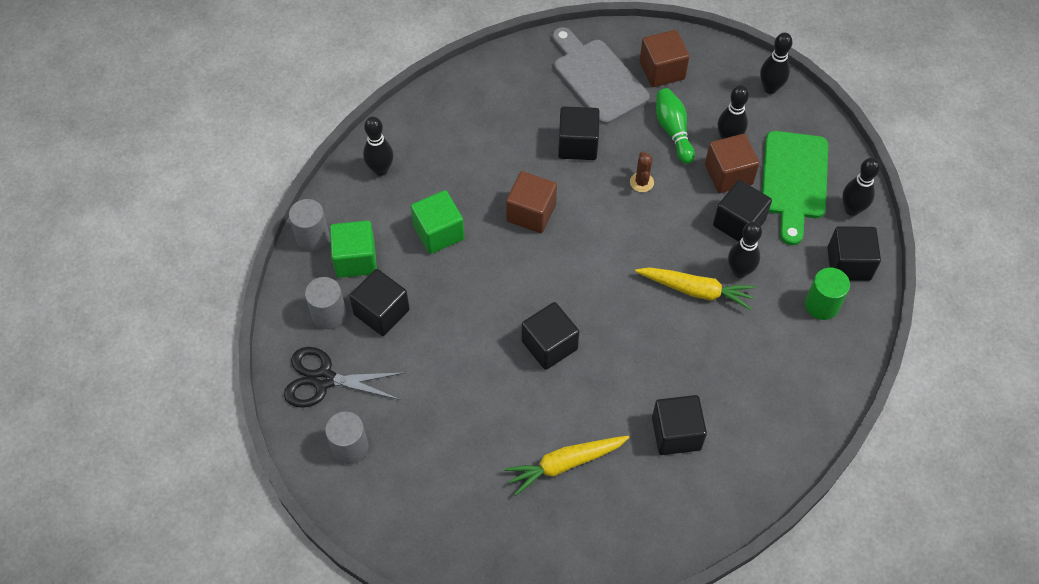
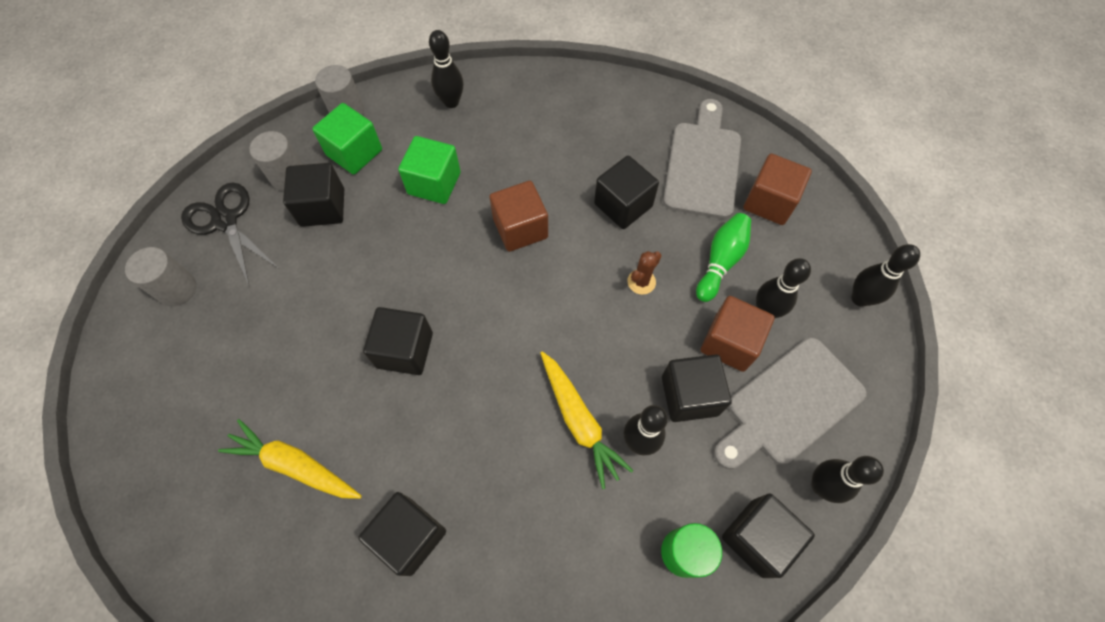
camera: 45 degrees right, 5 degrees up
(794, 181) = (789, 404): green cutting board -> grey cutting board

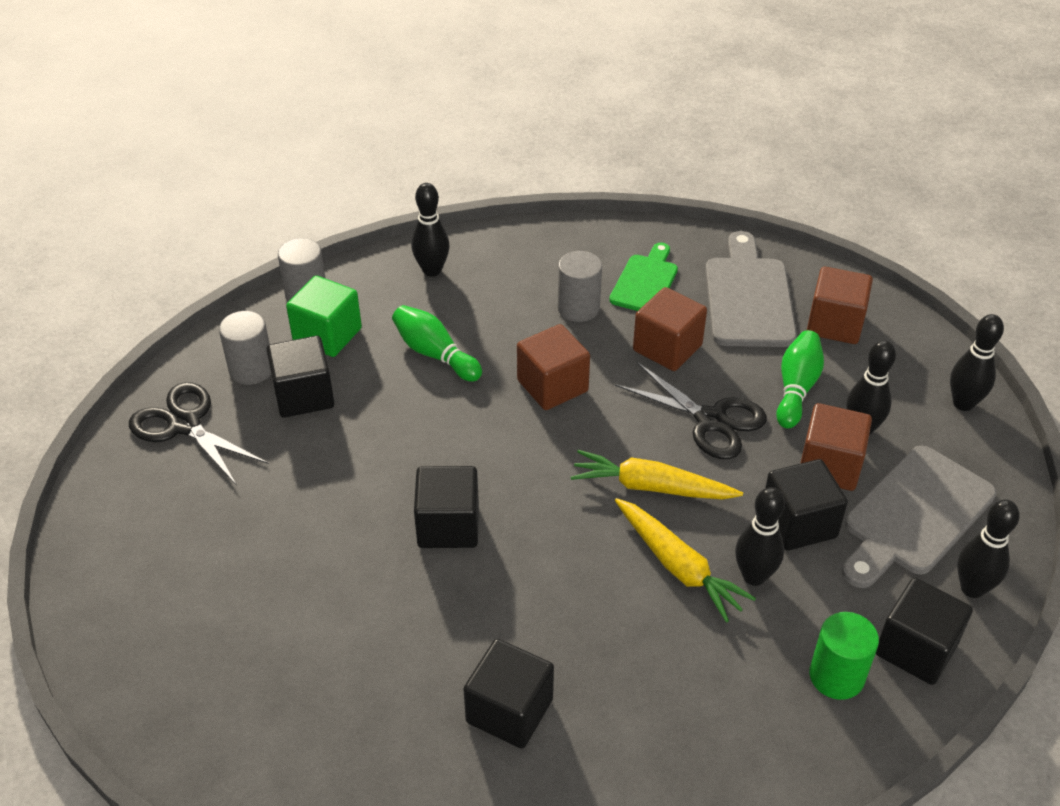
camera: 10 degrees left, 20 degrees down
(177, 289) = (143, 502): grey cylinder -> grey cylinder (578, 308)
(295, 465) = (347, 661): yellow carrot -> yellow carrot (652, 487)
(434, 183) = (435, 354): green cube -> green bowling pin
(621, 137) = (645, 281): none -> green cutting board
(623, 205) = (667, 348): black cube -> brown cube
(641, 282) = (710, 420): brown cactus -> black scissors

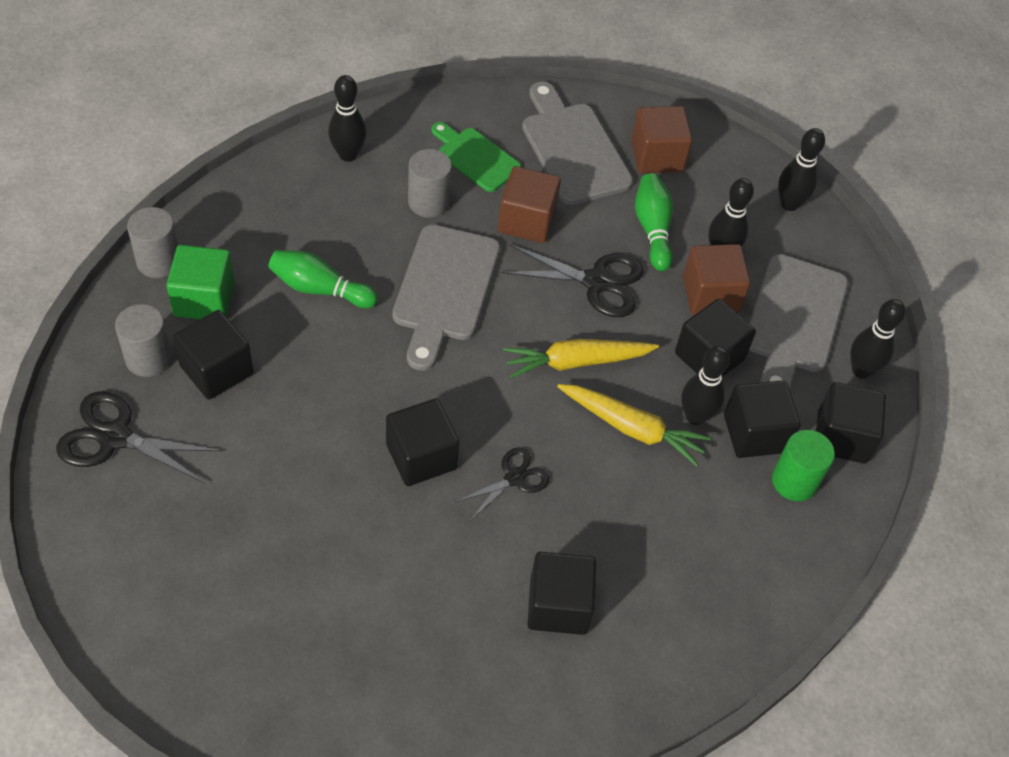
camera: 30 degrees left, 10 degrees up
(432, 270) = (270, 200): black bowling pin -> black bowling pin (348, 154)
(529, 574) = (514, 478): none -> black scissors
(552, 386) = (444, 289): brown cube -> grey cutting board
(645, 281) = (476, 157): green cutting board -> green cutting board turned 45 degrees counterclockwise
(813, 613) = (754, 433): none -> black cube

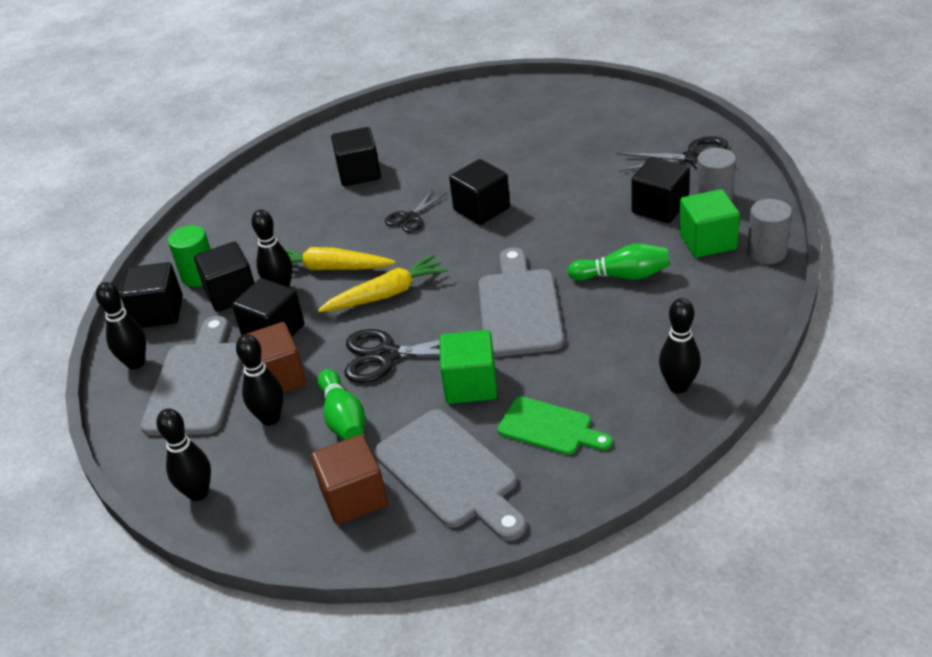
camera: 175 degrees right, 15 degrees down
(428, 202) = (573, 370): grey cylinder -> none
(527, 221) = (470, 385): brown cube -> green cube

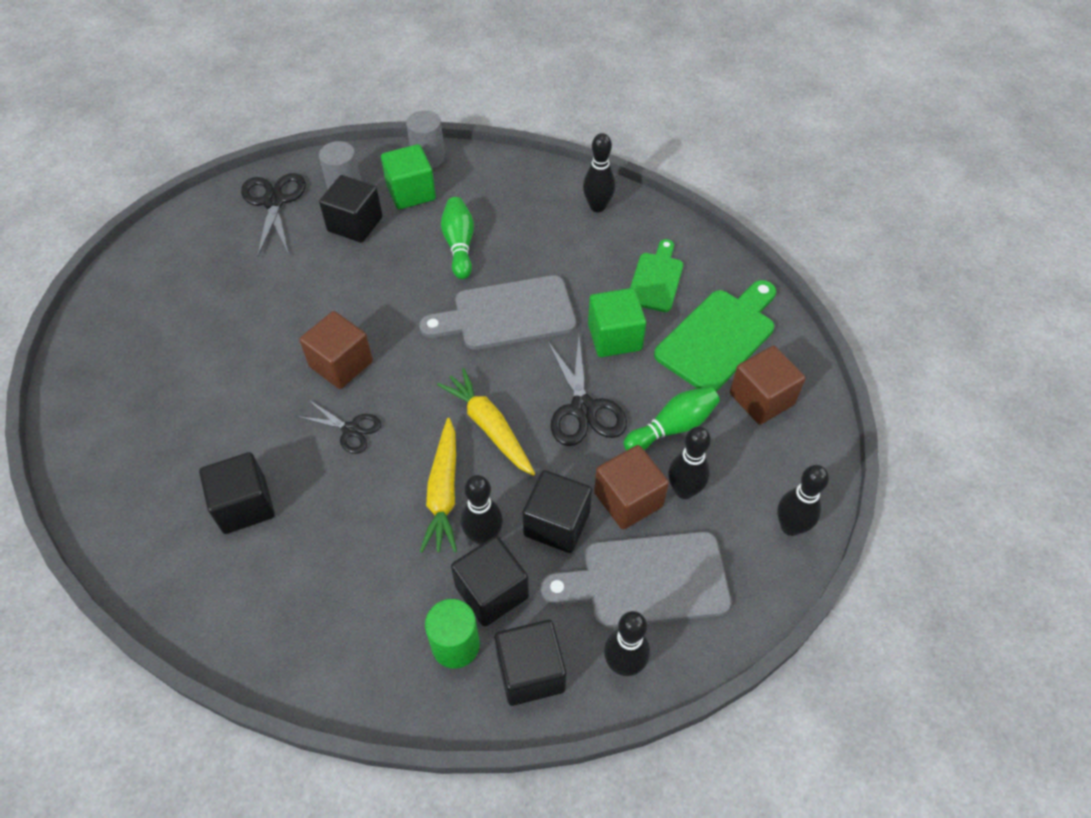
camera: 105 degrees left, 15 degrees up
(450, 473) = (719, 337): grey cutting board -> green cutting board
(481, 209) = (341, 364): black cube -> brown cube

